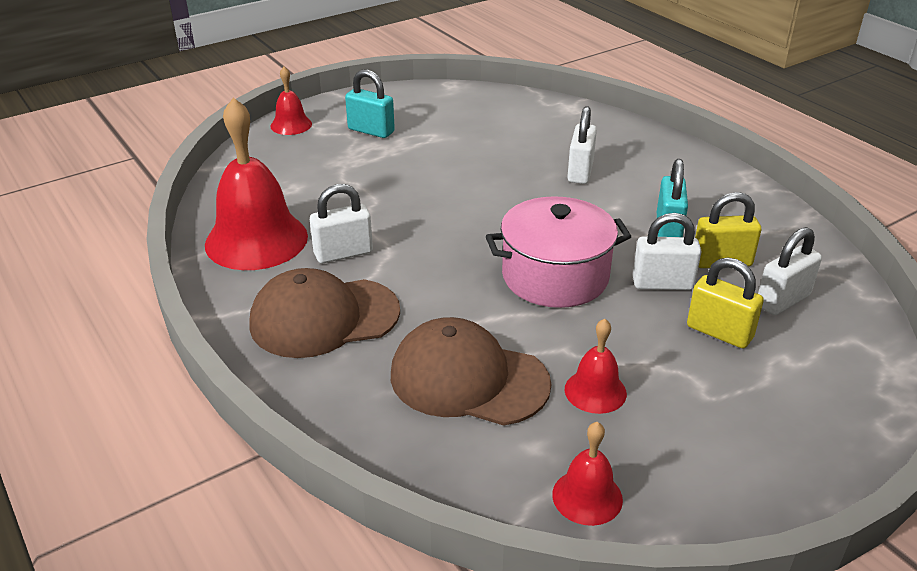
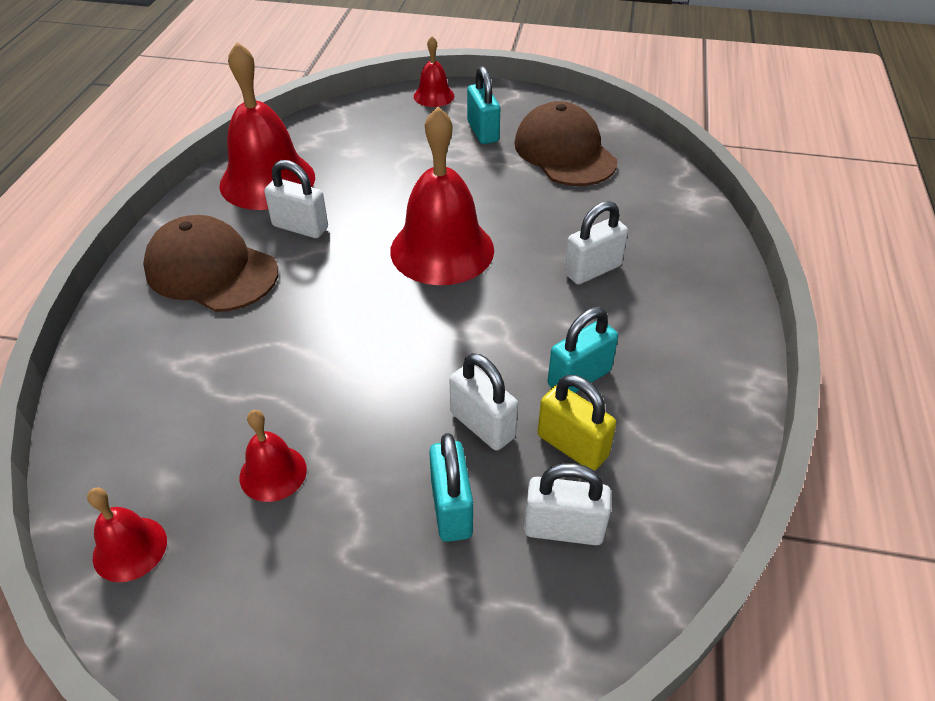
camera: 45 degrees right, 10 degrees up
(468, 379) = (214, 389): brown cap -> brown cap (564, 152)
(471, 211) = (442, 250): none -> red bell
(555, 276) = (408, 352): pink pot -> none
(719, 332) = (451, 508): yellow padlock -> turquoise padlock

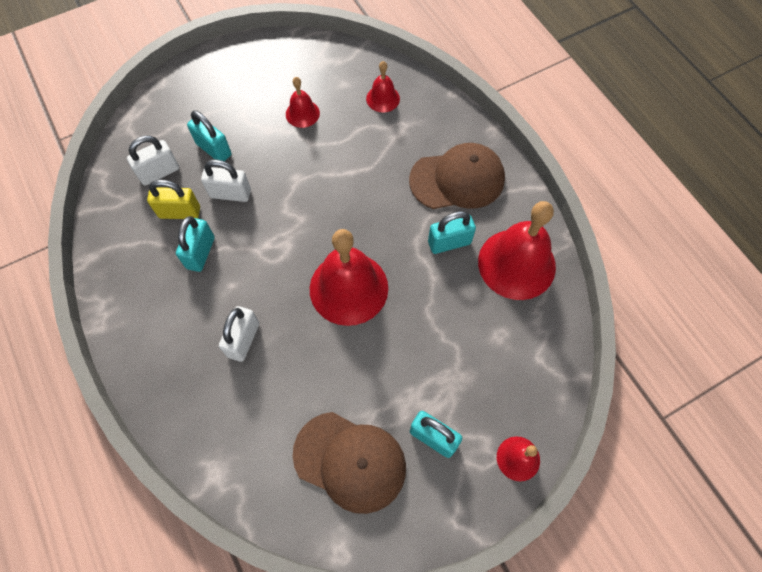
camera: 140 degrees right, 20 degrees up
(130, 548) = (324, 57): red bell -> red bell (383, 98)
(300, 227) = (449, 242): white padlock -> turquoise padlock

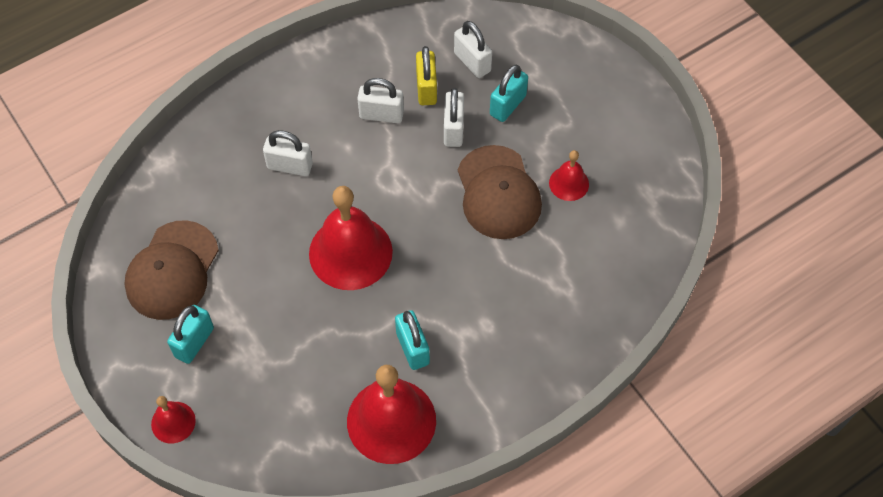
camera: 85 degrees right, 5 degrees down
(200, 253) = (381, 115): turquoise padlock -> white padlock
(383, 98) = (604, 265): red bell -> none
(457, 179) = (498, 354): brown cap -> brown cap (498, 193)

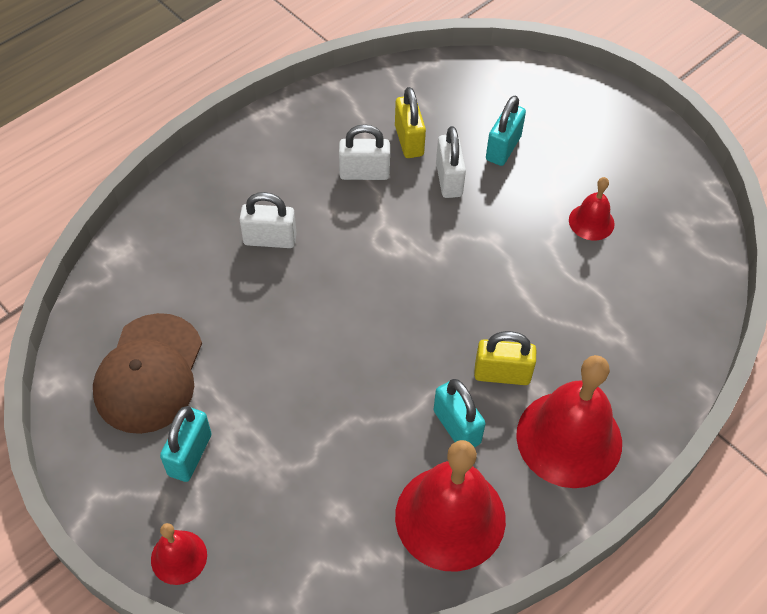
camera: 10 degrees left, 5 degrees down
(350, 252) = (360, 326): red bell -> red bell (569, 438)
(460, 308) = (502, 374): none -> yellow padlock
(472, 62) = (453, 109): white padlock -> none
(498, 193) = (515, 241): brown cap -> none

